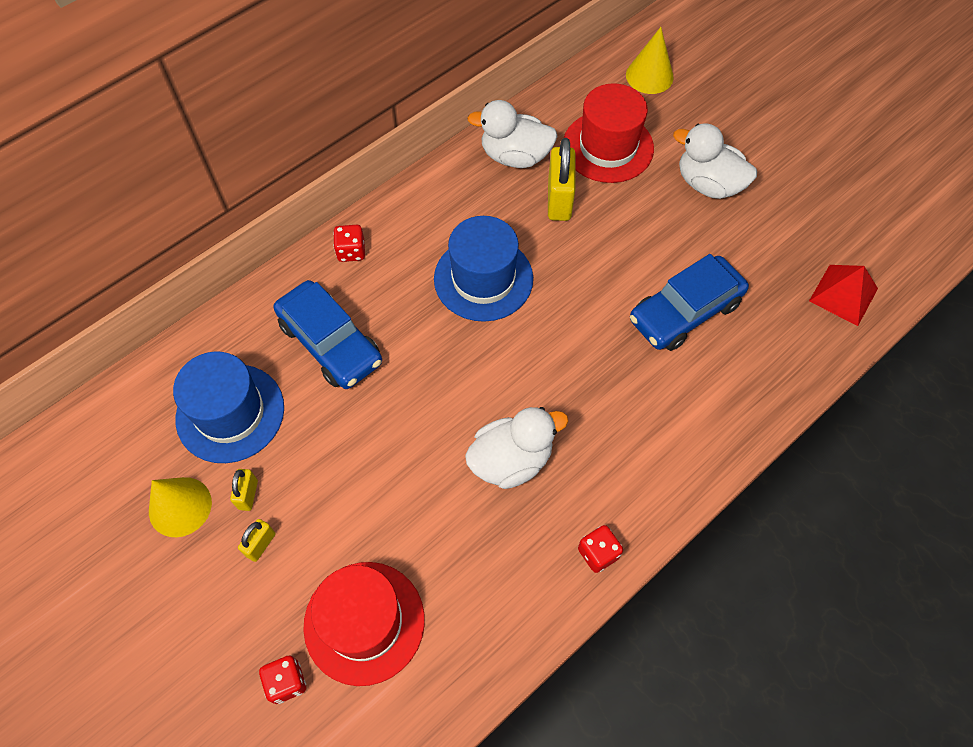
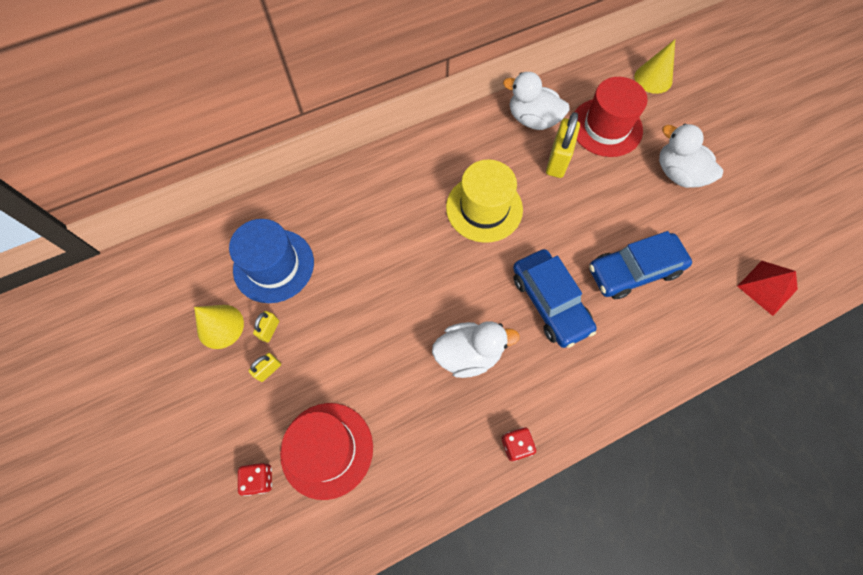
camera: 15 degrees right, 5 degrees up
(330, 343) = (358, 230): blue car -> blue car (550, 302)
(351, 251) = (392, 165): red dice -> none
(483, 278) = (484, 208): blue hat -> yellow hat

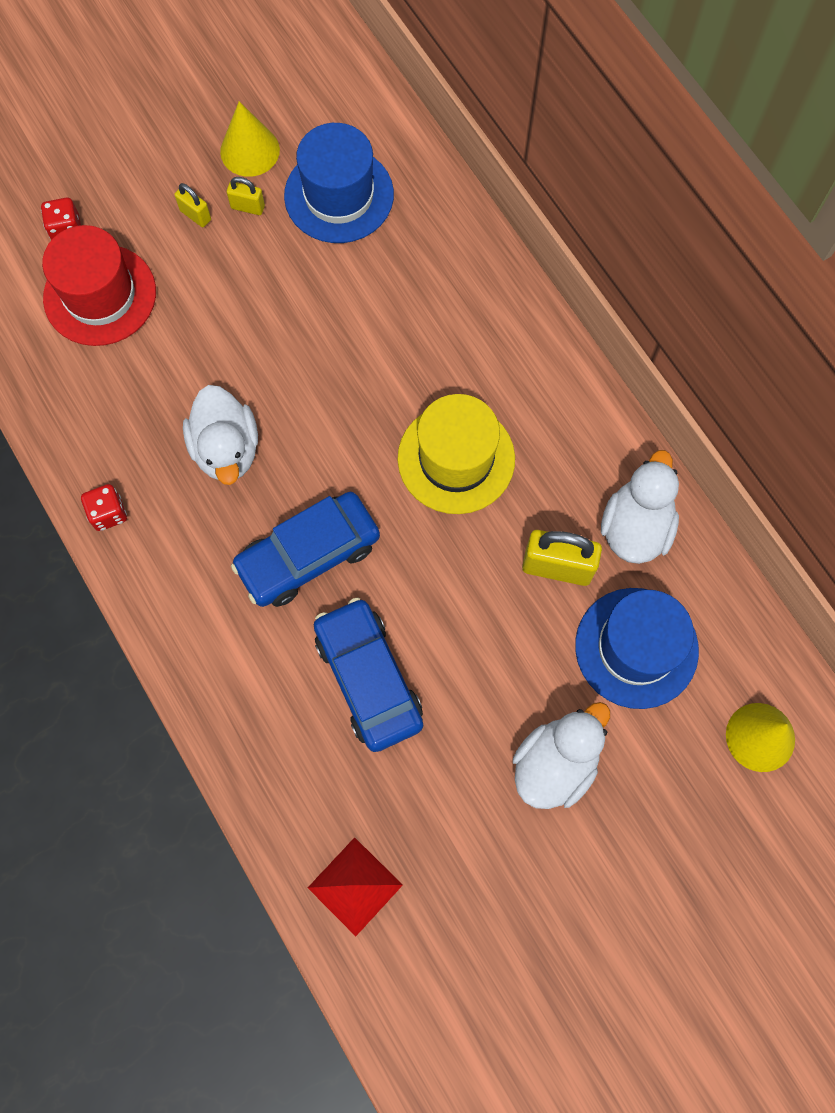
camera: 85 degrees right, 5 degrees up
(606, 127) = (636, 647): red hat -> blue hat

